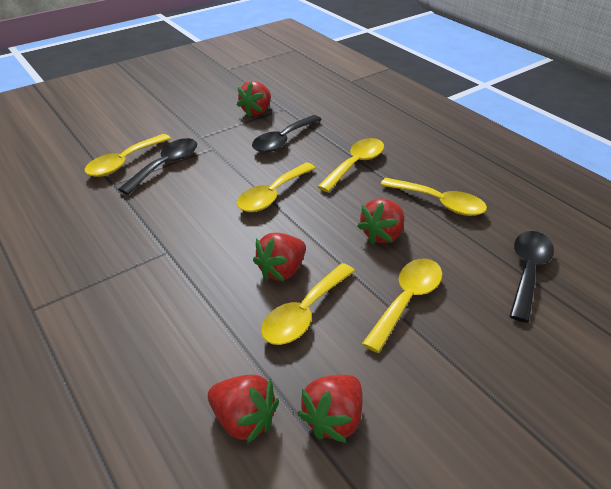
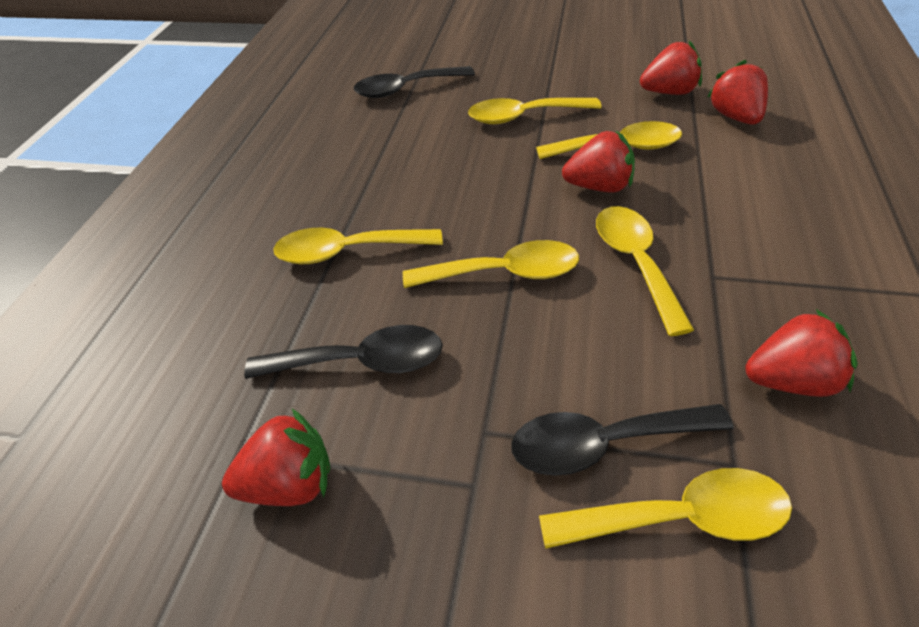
camera: 130 degrees left, 5 degrees up
(382, 234) = (460, 165): red strawberry -> red strawberry (791, 381)
(439, 203) = (358, 161): yellow spoon -> yellow spoon (635, 263)

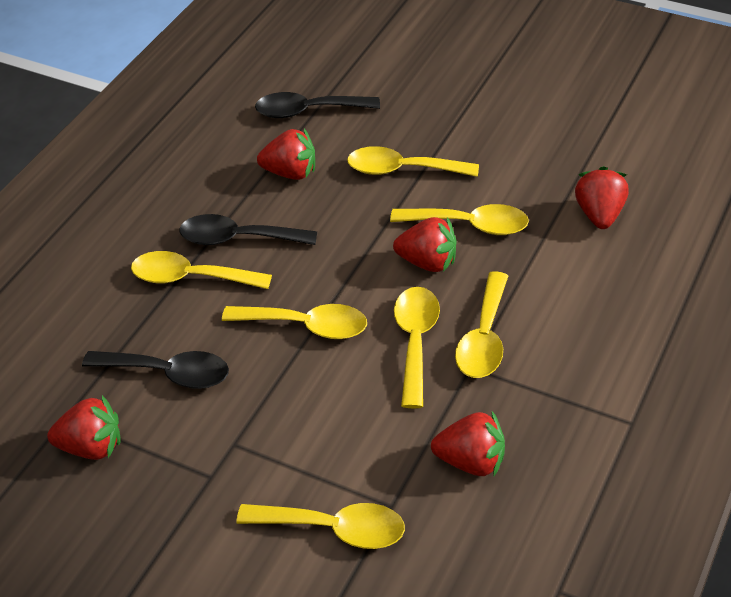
camera: 15 degrees right, 0 degrees up
(603, 444) = (310, 471): black spoon -> black spoon (238, 238)
(669, 92) = (556, 171): red strawberry -> red strawberry (290, 173)
(707, 244) = (484, 338): none -> yellow spoon

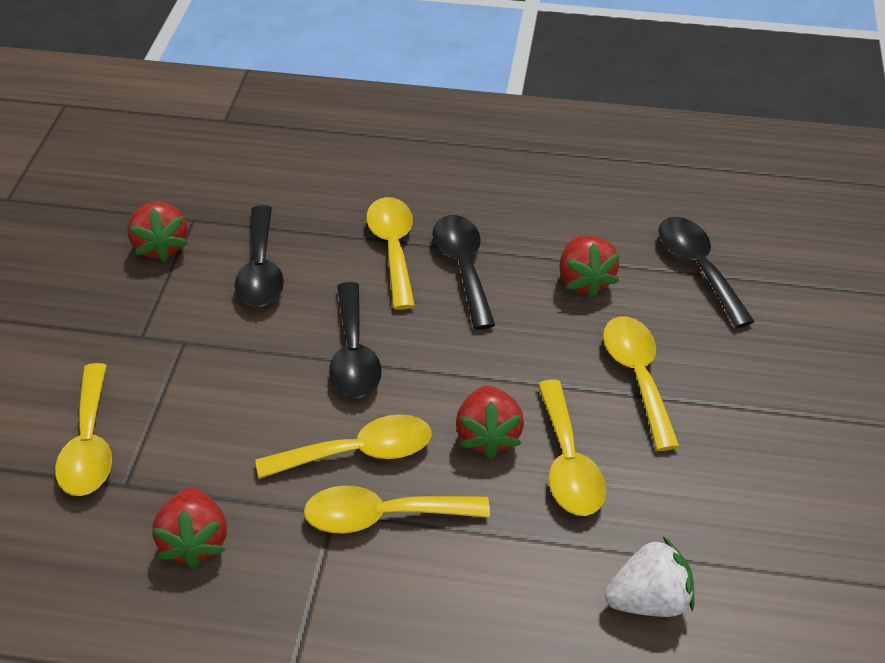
camera: 70 degrees right, 0 degrees up
(306, 326) = (354, 355): yellow spoon -> black spoon
(599, 215) = (649, 600): red strawberry -> white strawberry

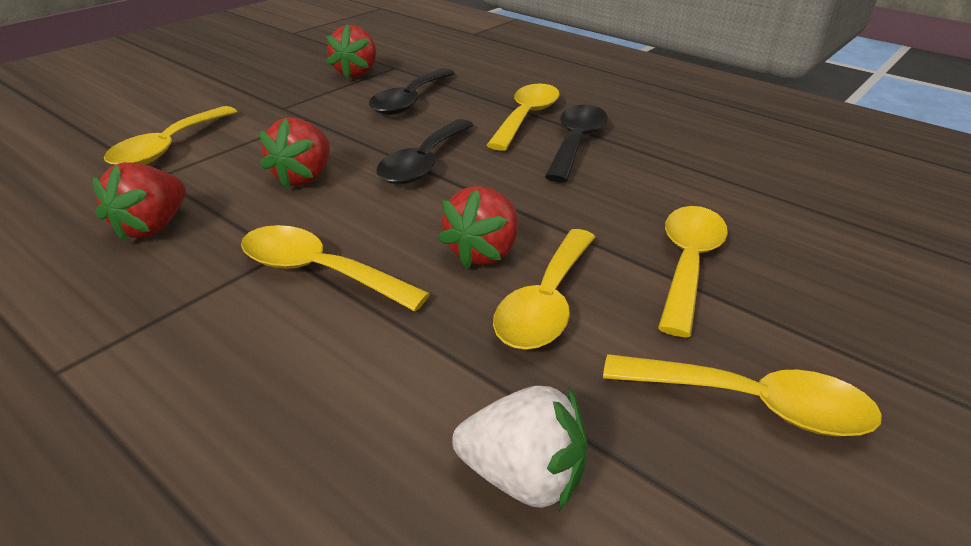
camera: 30 degrees right, 10 degrees down
(359, 453) = (353, 221): yellow spoon -> yellow spoon (754, 404)
(584, 281) = (687, 182): red strawberry -> red strawberry (303, 177)
(698, 268) = (824, 208): black spoon -> none

